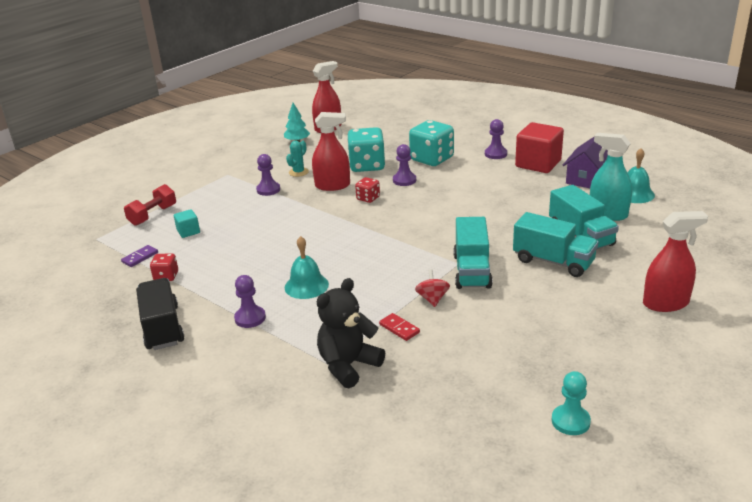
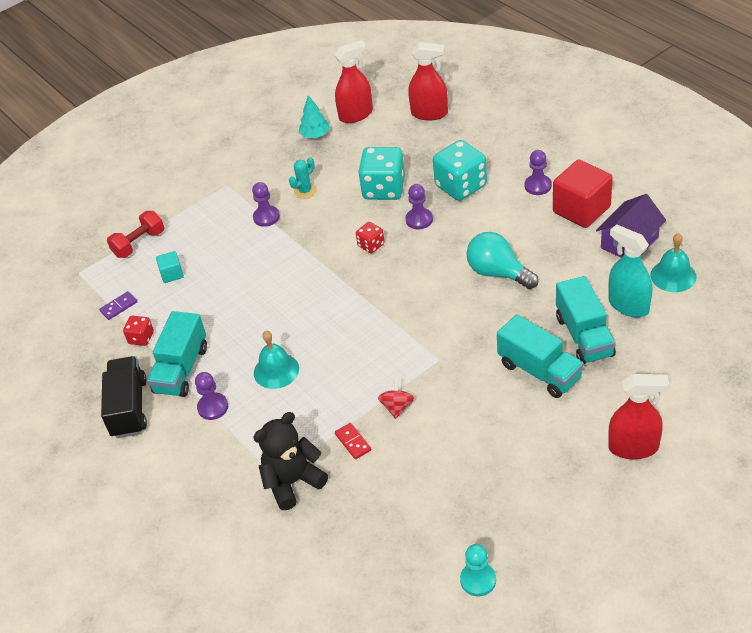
camera: 15 degrees right, 15 degrees up
(332, 185) = (337, 219): red spray bottle -> red spray bottle (429, 113)
(472, 271) = (449, 373): turquoise truck -> turquoise truck (181, 369)
(486, 205) = (498, 273): none -> turquoise light bulb

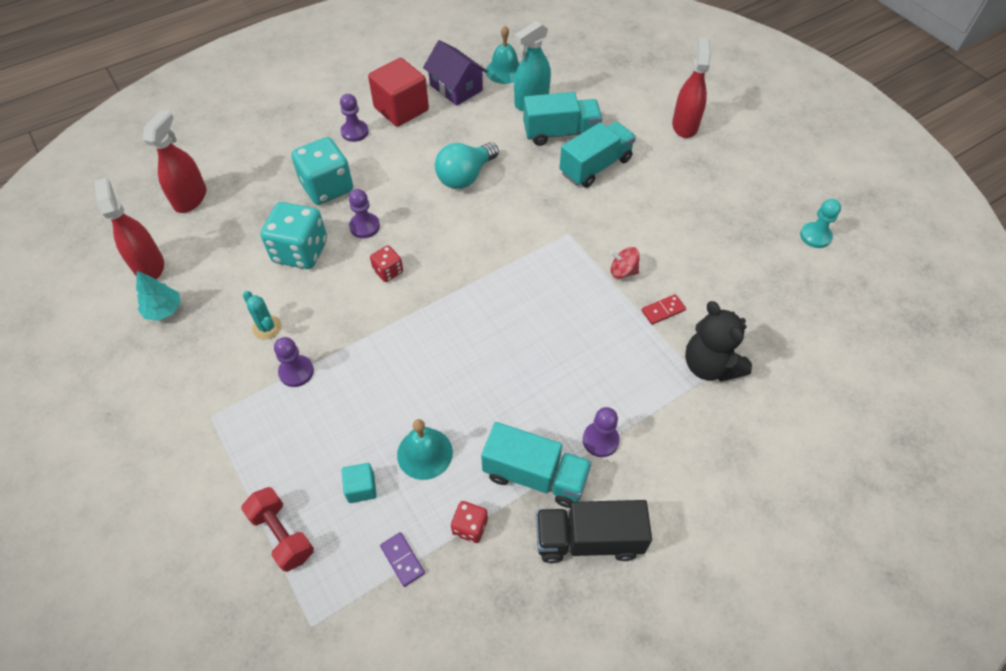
camera: 90 degrees left, 10 degrees up
(276, 370) = (556, 373): turquoise bell -> turquoise bell (425, 453)

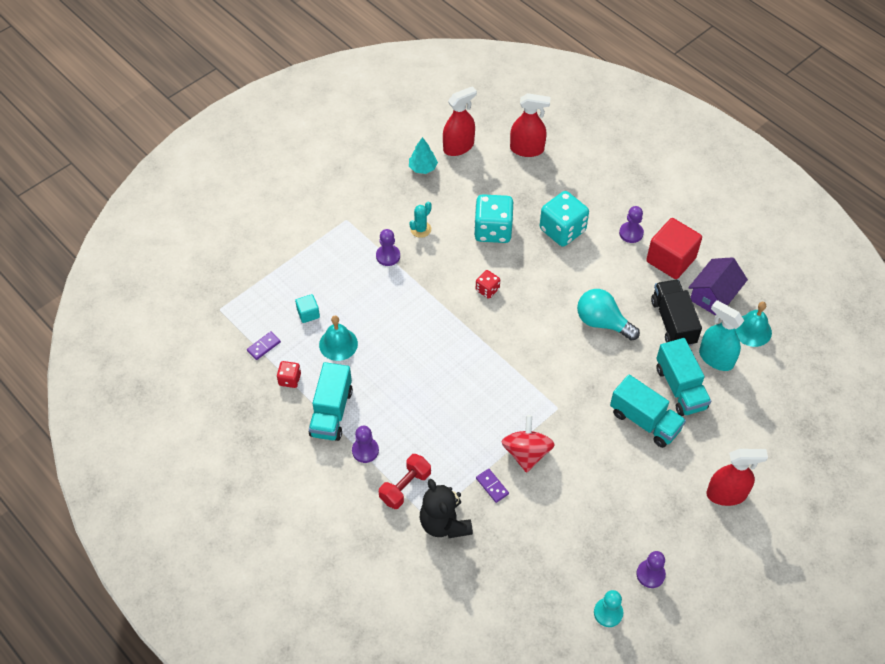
camera: 80 degrees right, 0 degrees up
(282, 534) = (272, 280): red dumbbell -> red dumbbell (405, 487)
(364, 226) = (528, 264): purple pawn -> purple pawn (650, 574)
(588, 539) = (290, 450): black truck -> black truck (673, 322)
(623, 271) = (526, 453): red spinning top -> red spinning top, size x1.69
(663, 310) = (492, 486): red domino -> purple domino
(710, 365) = (444, 523): black teddy bear -> black teddy bear turned 75 degrees counterclockwise

